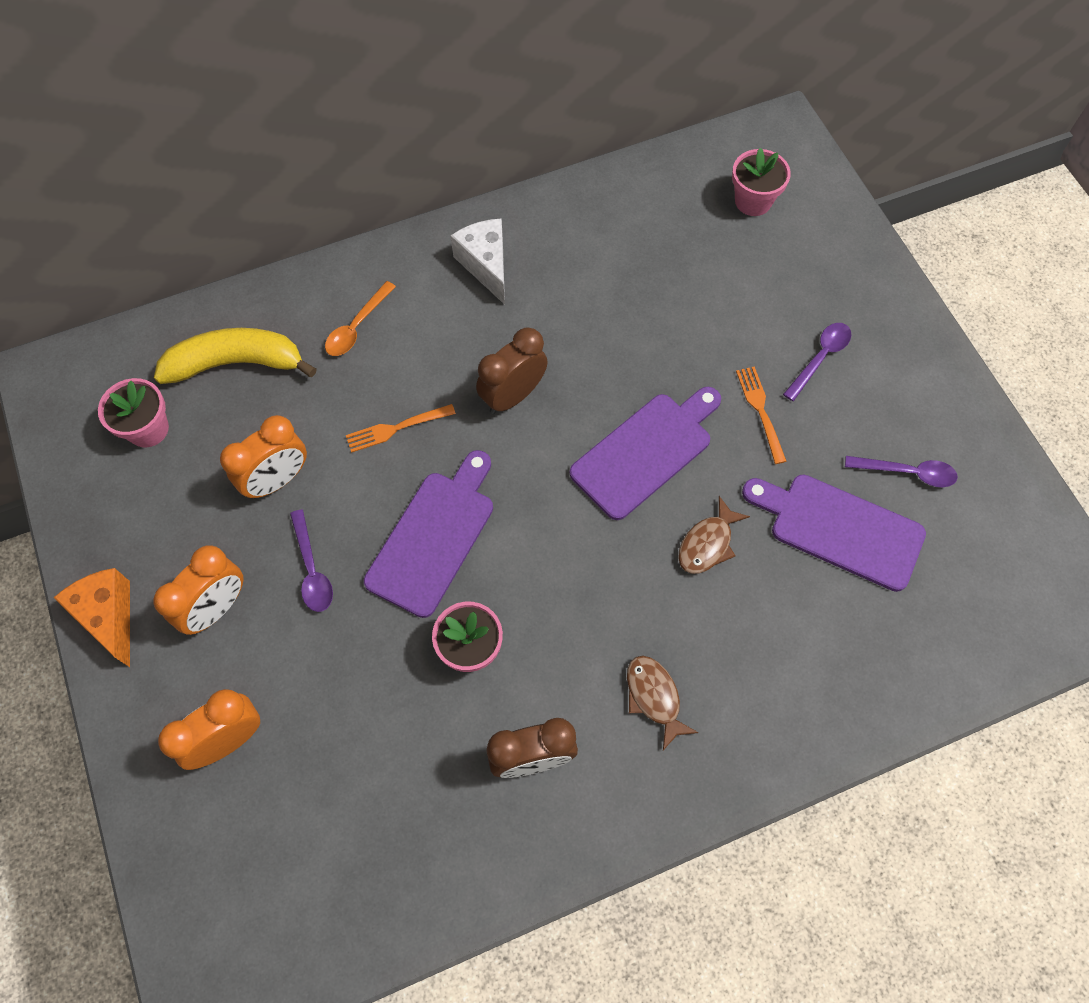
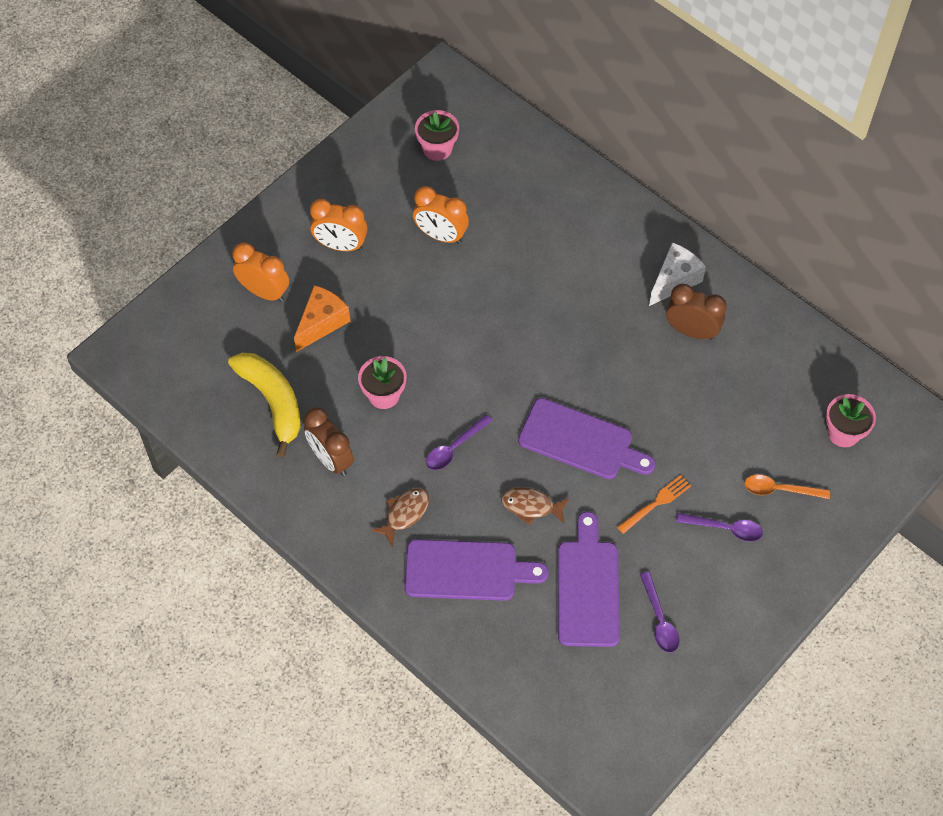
camera: 65 degrees right, 5 degrees down
(109, 617) = (307, 194): orange cheese -> orange cheese (321, 323)
(236, 363) = (510, 172): yellow banana -> yellow banana (272, 402)
(312, 569) = (391, 283): purple spoon -> purple spoon (454, 448)
(357, 327) = (578, 226): orange spoon -> orange spoon (779, 489)
(396, 428) = (514, 284): orange fork -> none
(434, 537) = (448, 341): purple cutting board -> purple cutting board (467, 571)
(513, 396) = (578, 342): brown clock -> brown clock (691, 331)

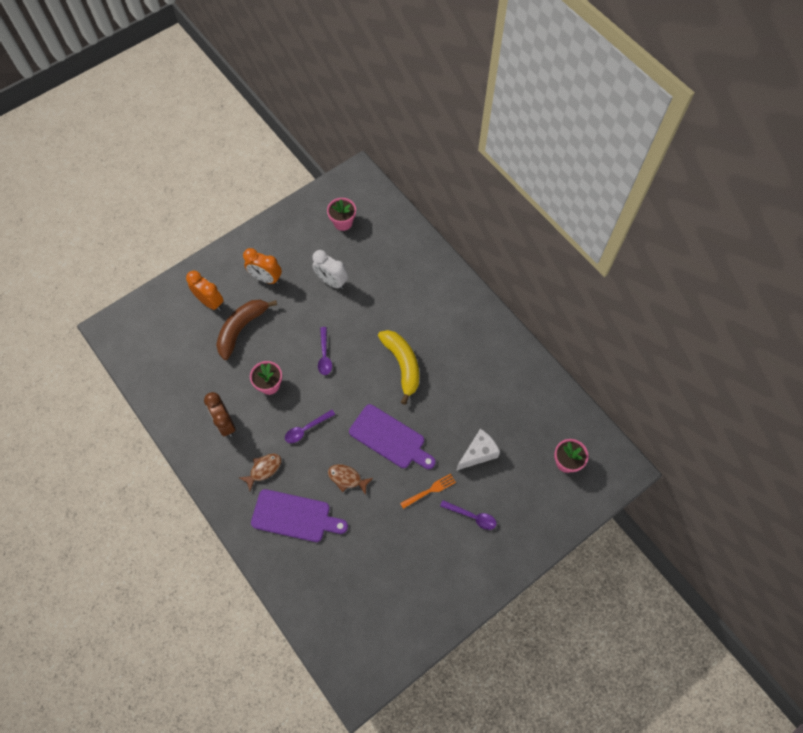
camera: 10 degrees right, 5 degrees up
(272, 402) = (197, 378): yellow banana -> yellow banana (402, 365)
(321, 323) = (241, 329): orange cheese -> brown banana
(441, 235) = (331, 281): orange clock -> white clock
(588, 588) = (371, 542): purple cutting board -> none
(659, 619) = (414, 574): purple spoon -> purple spoon (324, 355)
(674, 280) = (476, 336): white cheese -> white cheese (478, 453)
(691, 331) = (480, 373): brown clock -> none
(779, 489) = (514, 495): orange spoon -> none

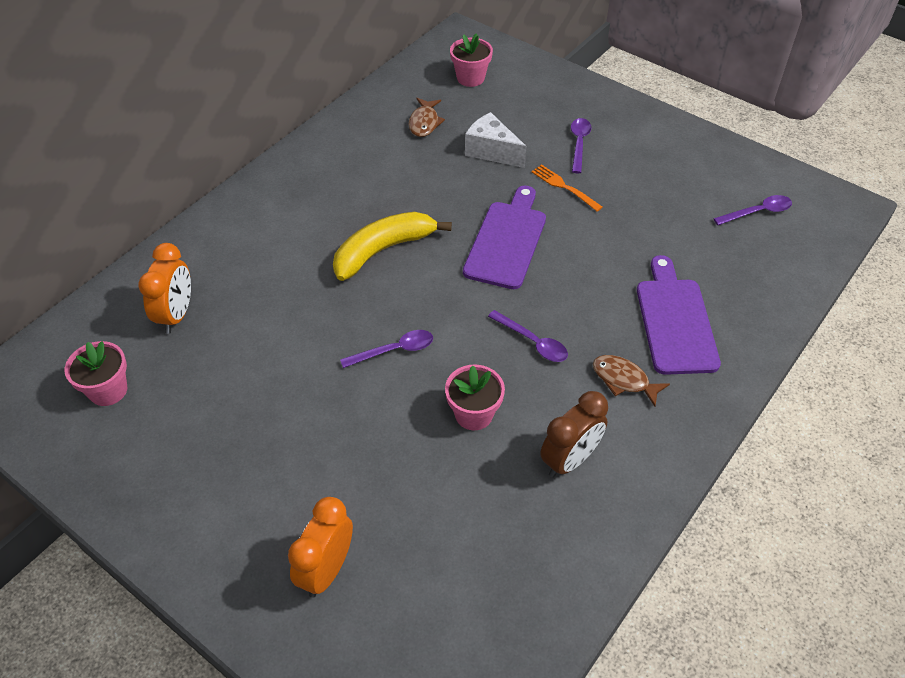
camera: 105 degrees left, 15 degrees down
(241, 329) = (375, 492): brown banana -> none
(266, 278) = (252, 483): orange clock -> orange clock (176, 315)
(331, 281) = (244, 376): white clock -> none
(347, 478) = (588, 274): brown fish -> brown fish (424, 123)
(369, 616) = (757, 212): none -> purple spoon

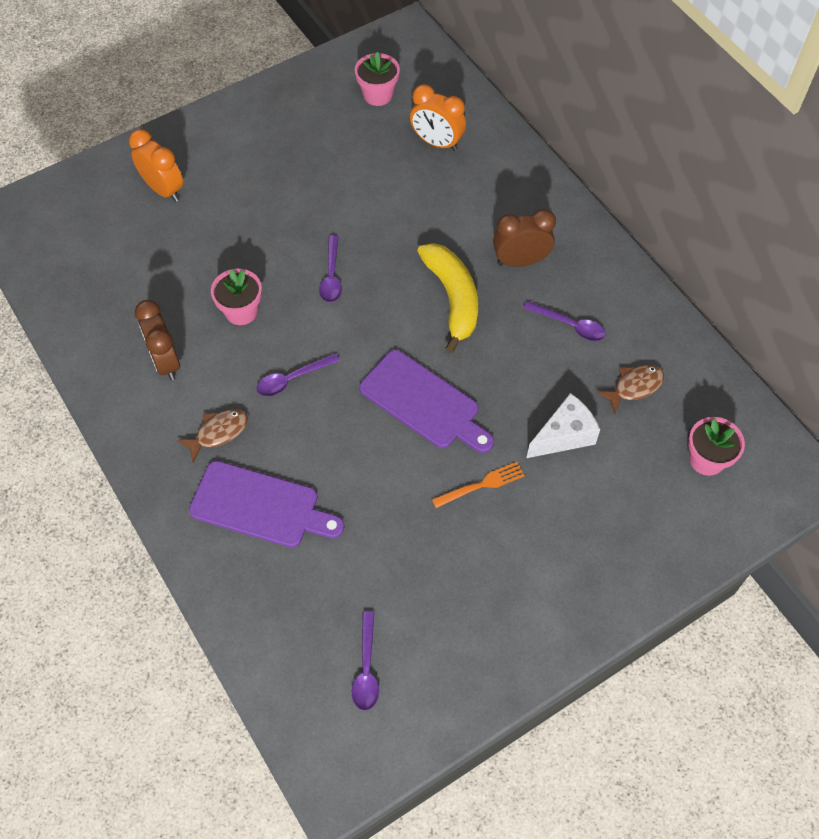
camera: 110 degrees right, 10 degrees up
(319, 214) = (520, 261): none -> brown clock
(424, 123) = (634, 387): brown fish -> brown fish turned 120 degrees clockwise
(579, 144) = (547, 529): purple spoon -> purple spoon (569, 325)

